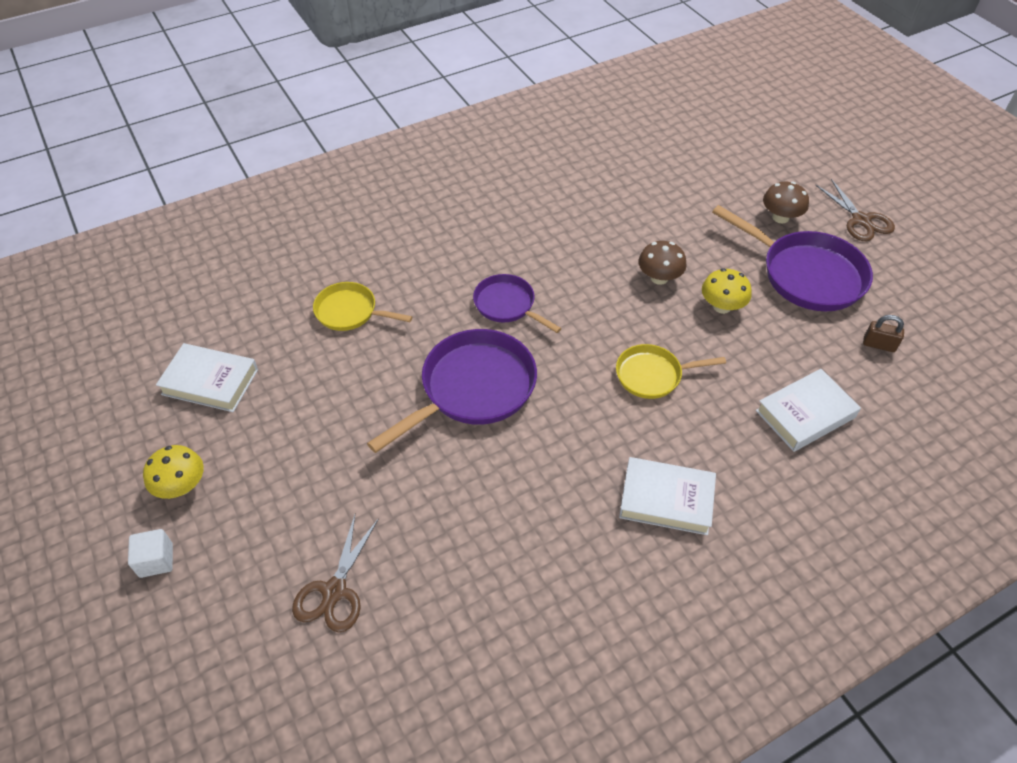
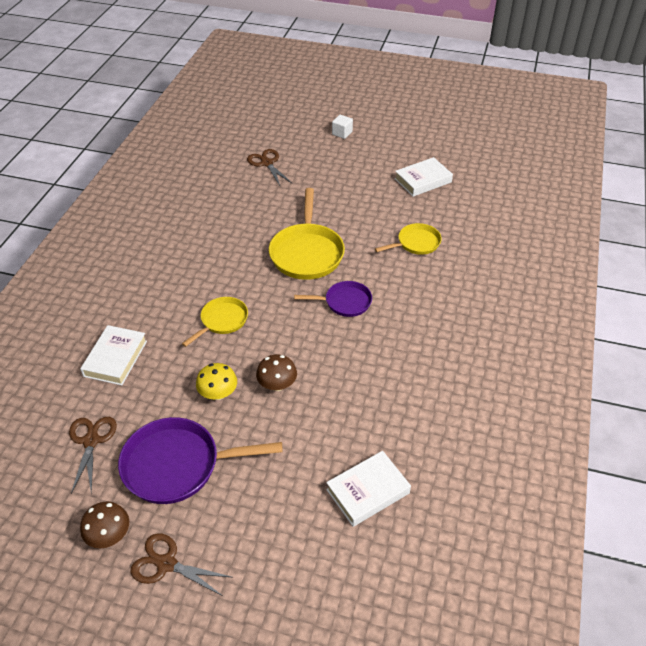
camera: 135 degrees right, 5 degrees down
(181, 486) = (370, 151): yellow mushroom -> none
(473, 389) = (307, 253): purple pan -> yellow pan
(666, 499) = (161, 270): white book -> white book (368, 491)
(780, 217) = (236, 511): brown mushroom -> brown mushroom (109, 535)
(879, 345) = (91, 441): brown padlock -> brown scissors

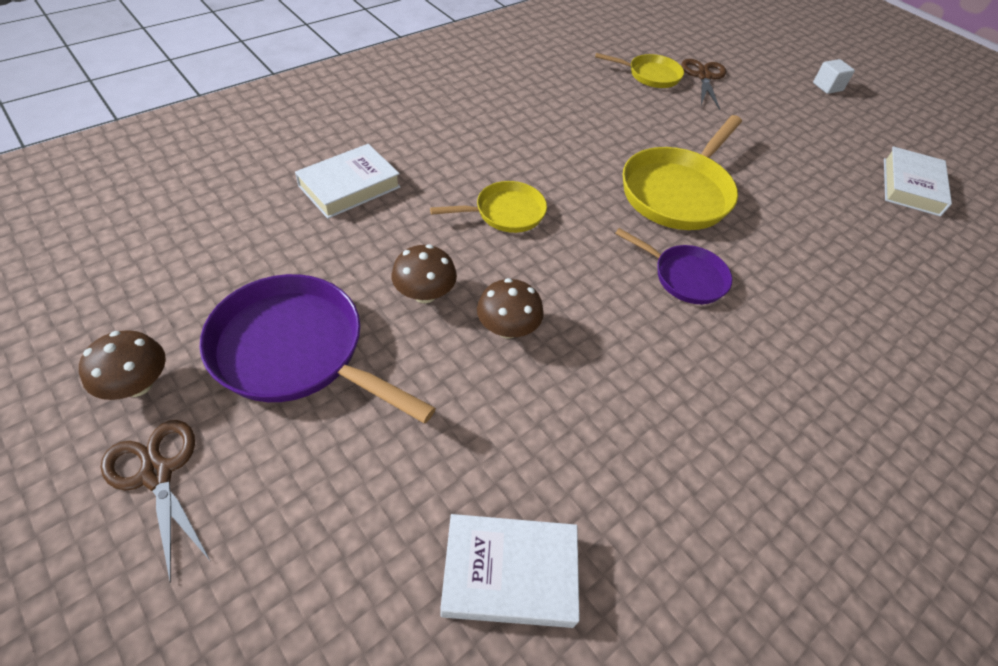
camera: 30 degrees right, 5 degrees up
(91, 441) = (235, 259): brown scissors -> none
(218, 393) = (424, 294): yellow mushroom -> brown mushroom
(416, 243) = (848, 257): yellow pan -> yellow pan (650, 75)
(423, 180) = (911, 186): white book -> white book turned 75 degrees counterclockwise

